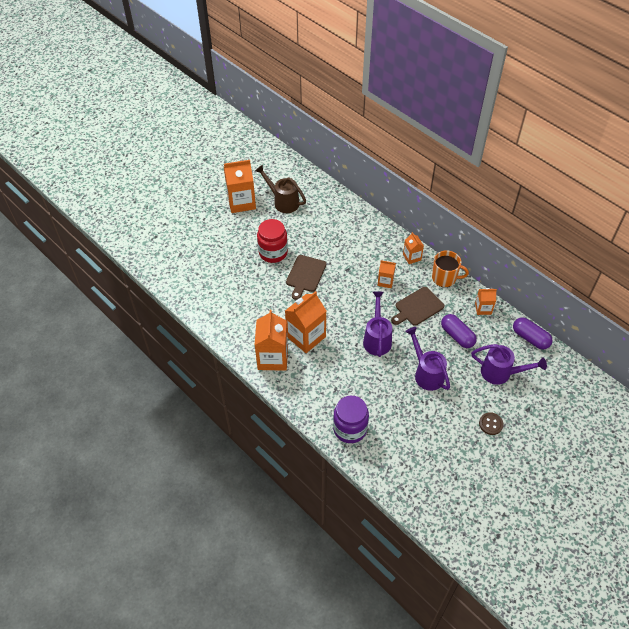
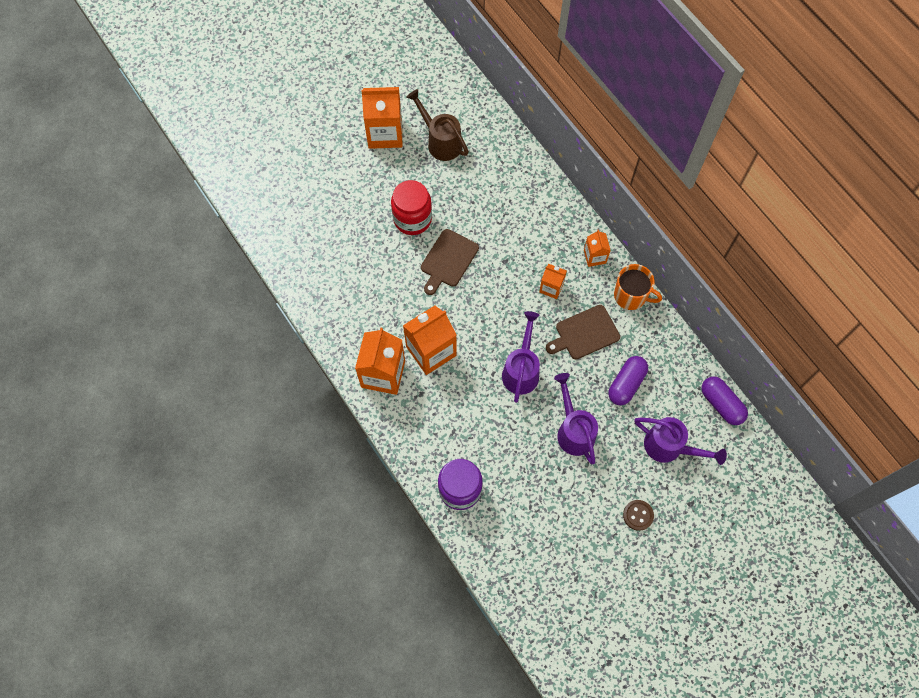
camera: 10 degrees right, 15 degrees up
(457, 336) = (626, 384): purple capsule -> purple capsule turned 60 degrees clockwise
(483, 308) = (670, 350): orange carton -> none

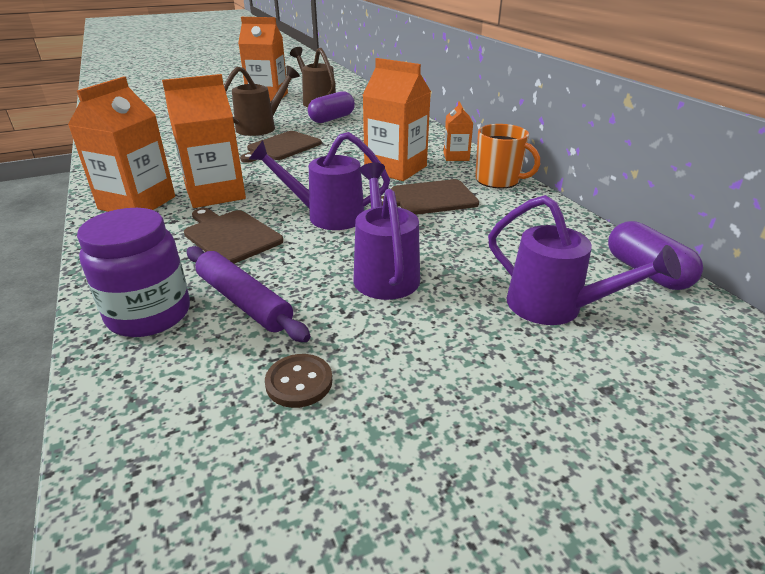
camera: 10 degrees right, 35 degrees down
(412, 219) = (261, 127): red jar -> brown watering can
(467, 405) = (230, 235): none -> brown cutting board
(504, 470) = (243, 301): none -> purple rolling pin
(521, 370) = (327, 216): purple watering can -> purple watering can turned 105 degrees counterclockwise
(551, 287) = (395, 168): orange carton -> orange carton, size x1.88
(626, 384) = (482, 240): purple capsule -> purple capsule (332, 119)
(638, 515) = (485, 392): brown button -> brown button (299, 382)

